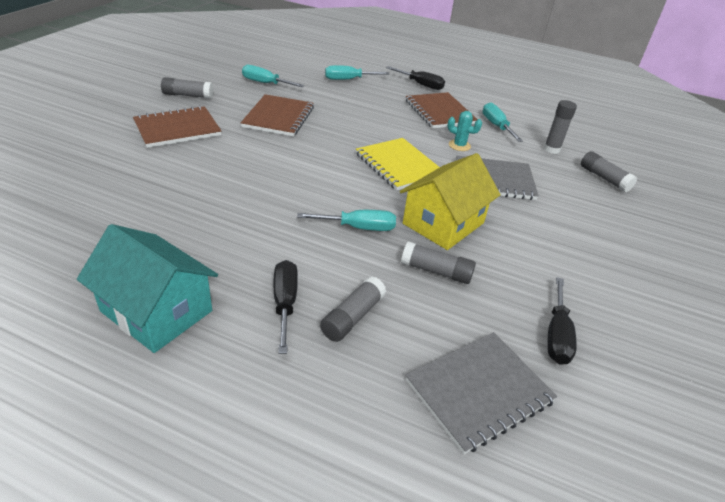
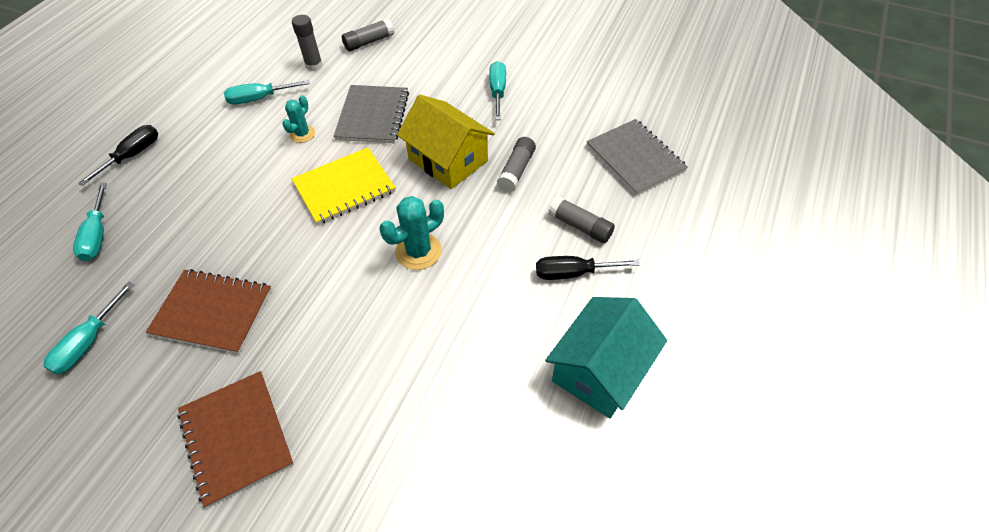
camera: 85 degrees left, 15 degrees up
(188, 95) = (116, 450): grey glue stick -> none
(324, 202) = (418, 251): none -> turquoise cactus
(358, 228) = (460, 222): turquoise screwdriver -> turquoise screwdriver (497, 91)
(439, 112) = (218, 143): brown notebook -> none
(556, 335) = (576, 111): black screwdriver -> none

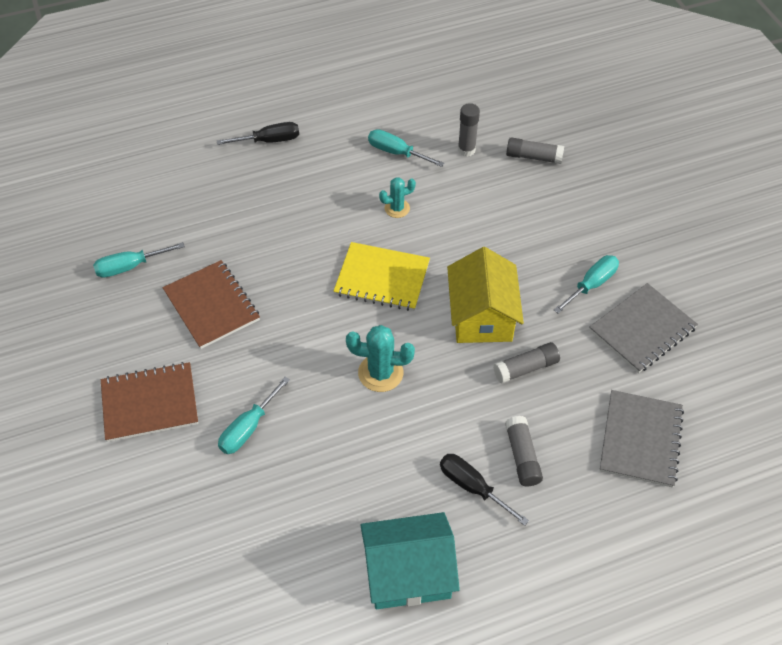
camera: 45 degrees right, 0 degrees up
(97, 235) = (196, 190): turquoise screwdriver -> turquoise screwdriver (248, 428)
(236, 438) = (150, 403): brown notebook -> brown notebook turned 60 degrees clockwise
(373, 116) = (465, 231): grey notebook -> grey notebook (642, 329)

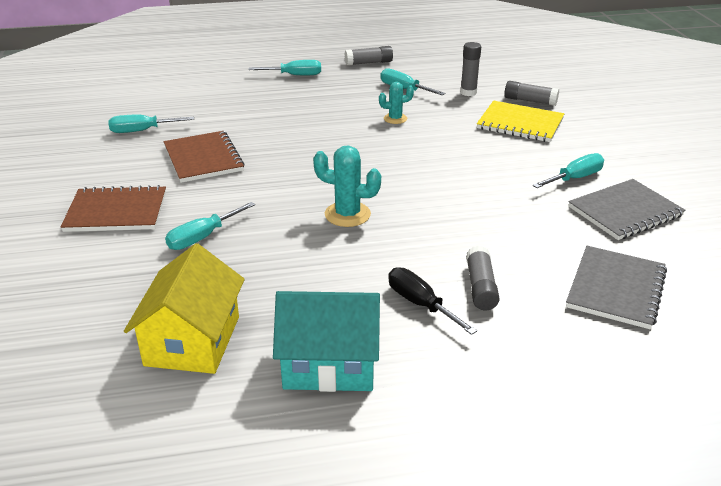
camera: 10 degrees right, 20 degrees down
(269, 141) = (295, 75): black screwdriver -> turquoise screwdriver
(382, 278) = (368, 157): yellow notebook -> yellow notebook (520, 124)
(481, 316) = (459, 188): yellow house -> yellow house (192, 341)
(525, 368) = (497, 225): grey glue stick -> grey glue stick (368, 63)

